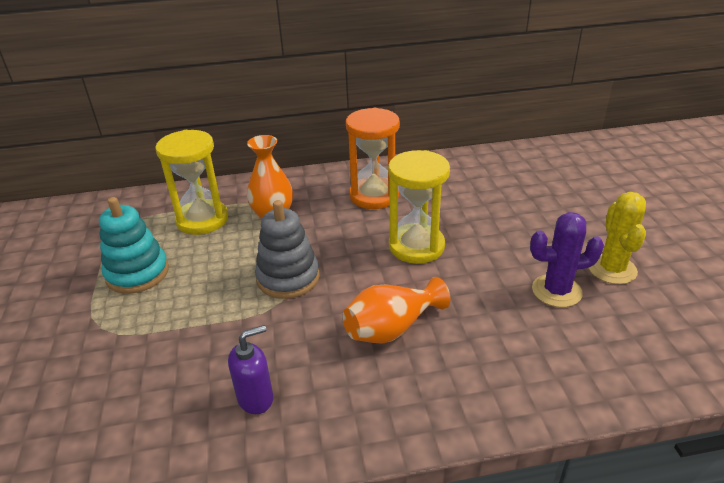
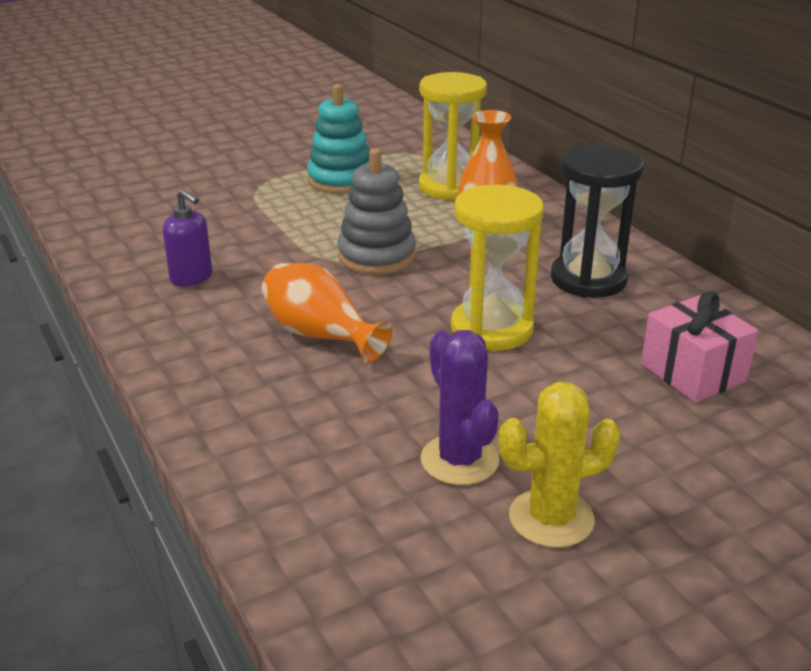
camera: 70 degrees right, 5 degrees down
(374, 195) = (588, 279): orange hourglass -> black hourglass
(488, 189) = (693, 372): none -> pink gift

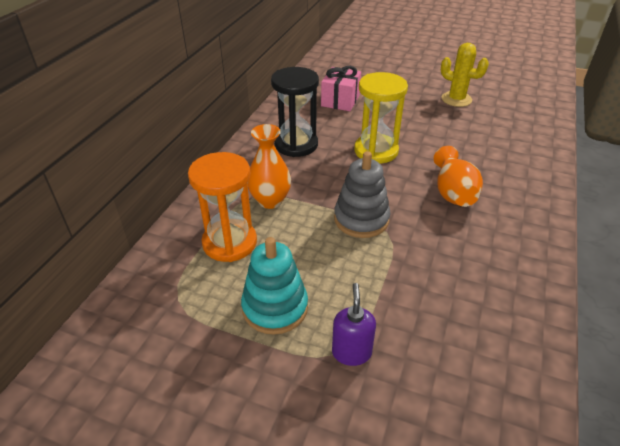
camera: 130 degrees left, 10 degrees up
(192, 278) = (485, 276): purple soap dispenser -> purple soap dispenser (351, 352)
(450, 187) = (229, 242): yellow hourglass -> orange hourglass
(459, 460) = (461, 123): purple cactus -> none

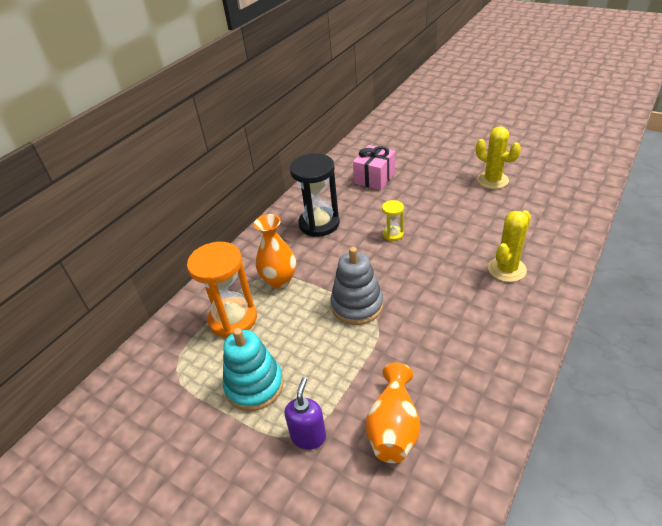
camera: 15 degrees right, 0 degrees up
(376, 151) = (393, 234): yellow hourglass -> yellow hourglass, size x0.49
(453, 192) = (455, 284): orange vase -> orange vase (393, 427)
(497, 176) = (506, 269): none -> yellow cactus

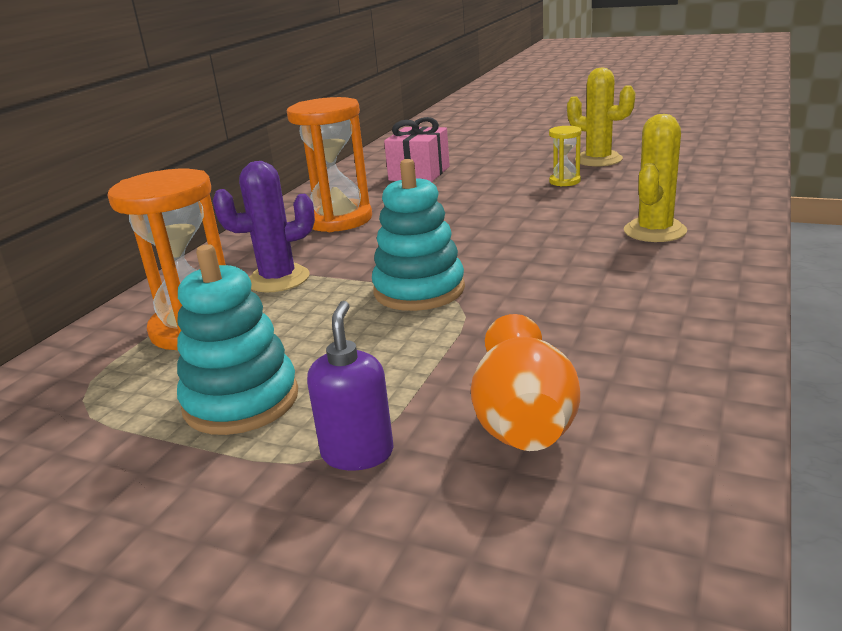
camera: 10 degrees left, 15 degrees down
(279, 280) = (278, 279): orange vase -> purple cactus
(319, 224) = (339, 220): black hourglass -> orange hourglass
(357, 305) = (419, 290): grey stacking toy -> turquoise stacking toy
(393, 234) = (461, 218): yellow hourglass -> yellow hourglass (564, 181)

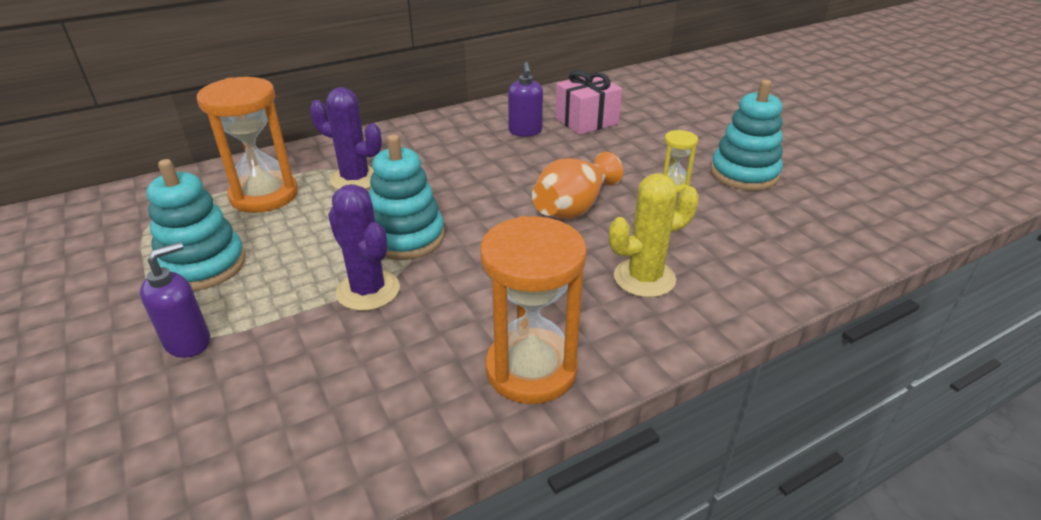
camera: 35 degrees right, 10 degrees up
(339, 220) = (465, 143): orange hourglass -> orange hourglass (531, 369)
(379, 195) = (525, 131): none -> purple soap dispenser
(461, 333) = (368, 290): none -> purple cactus
(523, 420) = (285, 383): orange vase -> orange vase (573, 207)
(598, 160) = (744, 174): yellow cactus -> turquoise stacking toy

